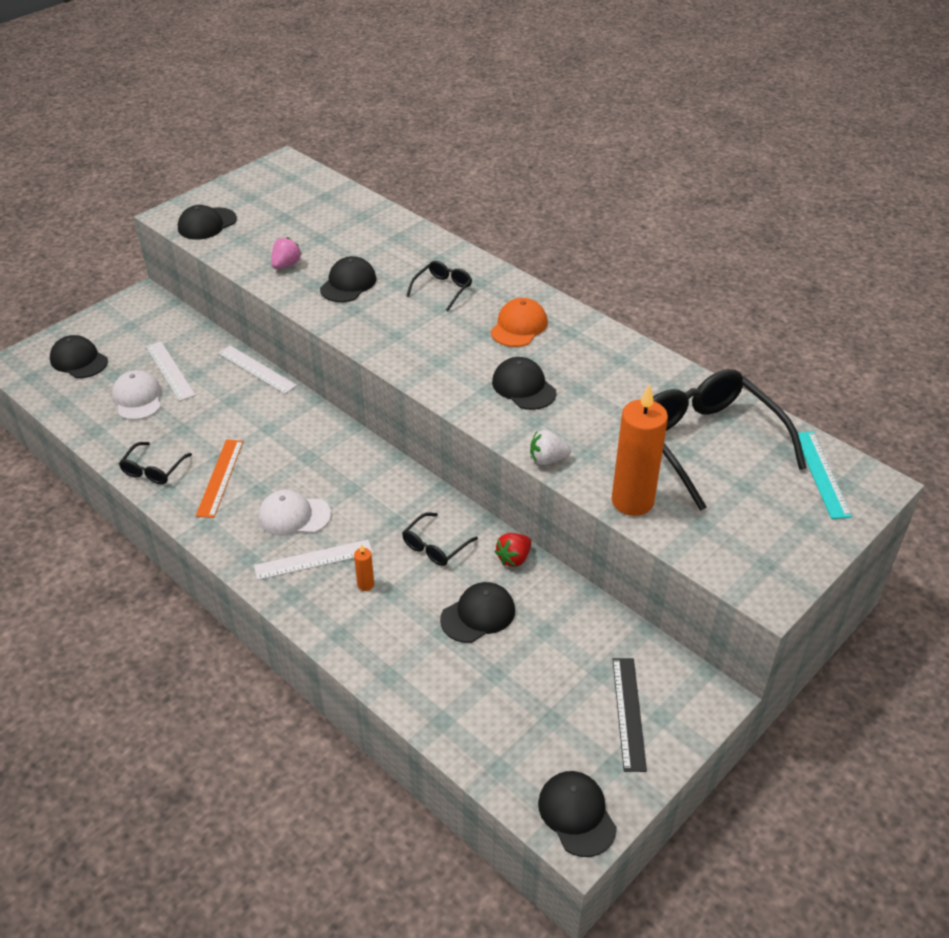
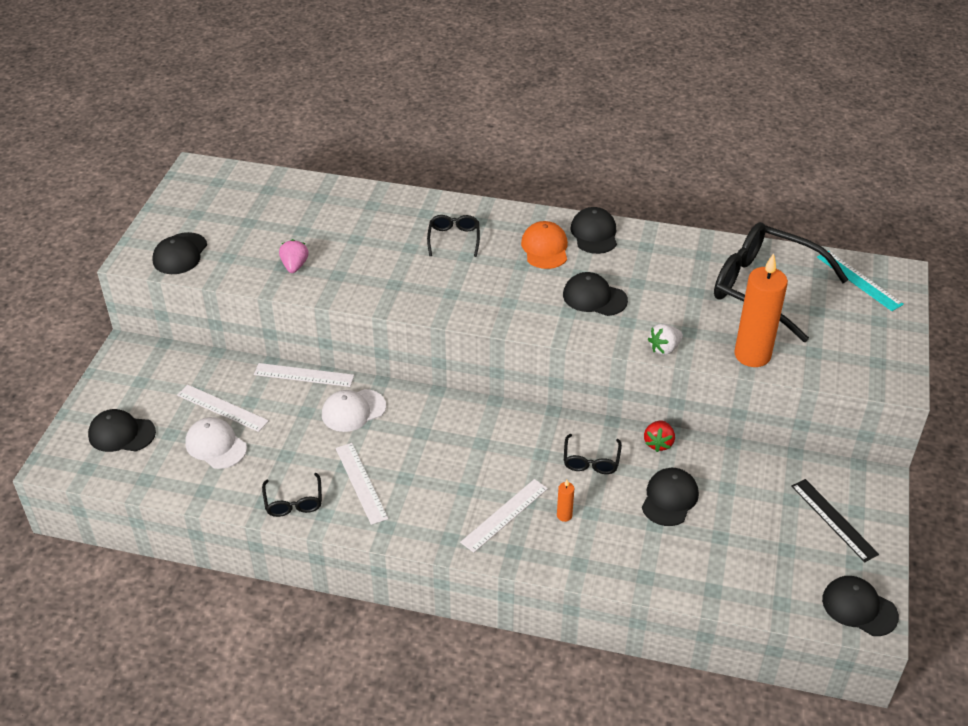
camera: 30 degrees left, 0 degrees up
(220, 477) = (361, 483): orange ruler -> white ruler
(294, 516) = (455, 487): white cap -> white cap (353, 410)
(348, 283) = (367, 263): black cap -> black cap (594, 234)

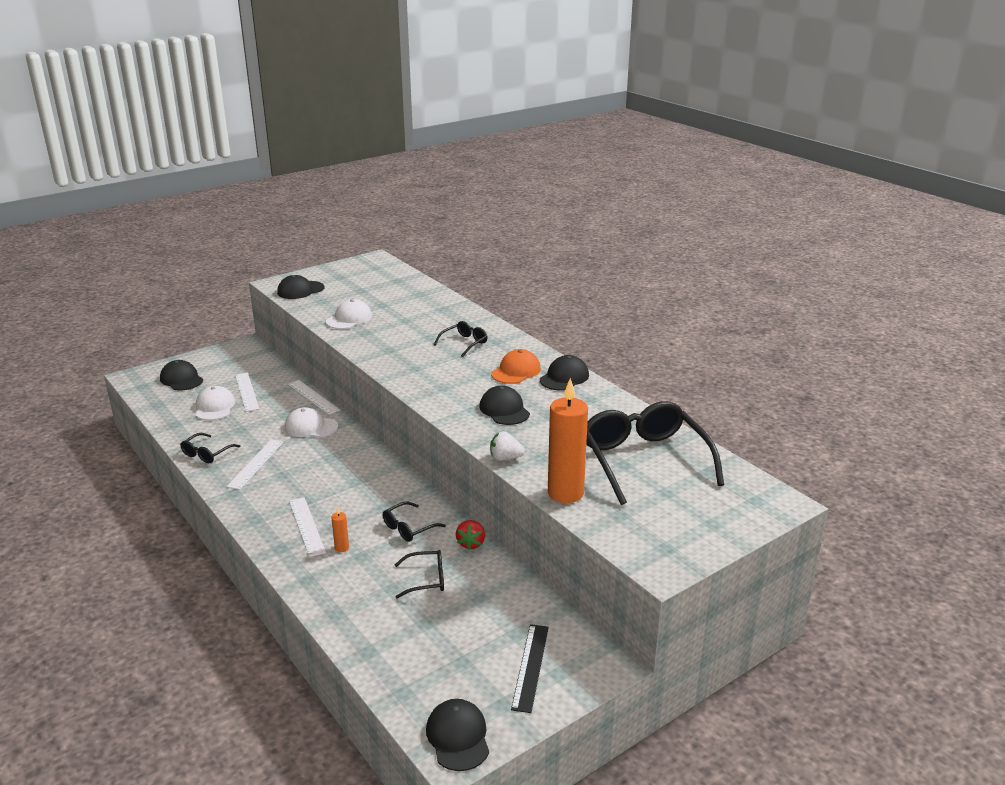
camera: 40 degrees right, 15 degrees down
(294, 266) = (349, 319): pink strawberry -> white cap
(504, 515) = (306, 526): white ruler -> white ruler turned 75 degrees clockwise
(658, 443) = (471, 543): red strawberry -> red strawberry turned 45 degrees counterclockwise
(669, 499) = (426, 579): black cap -> black glasses
(859, 280) = (737, 491): turquoise ruler -> none

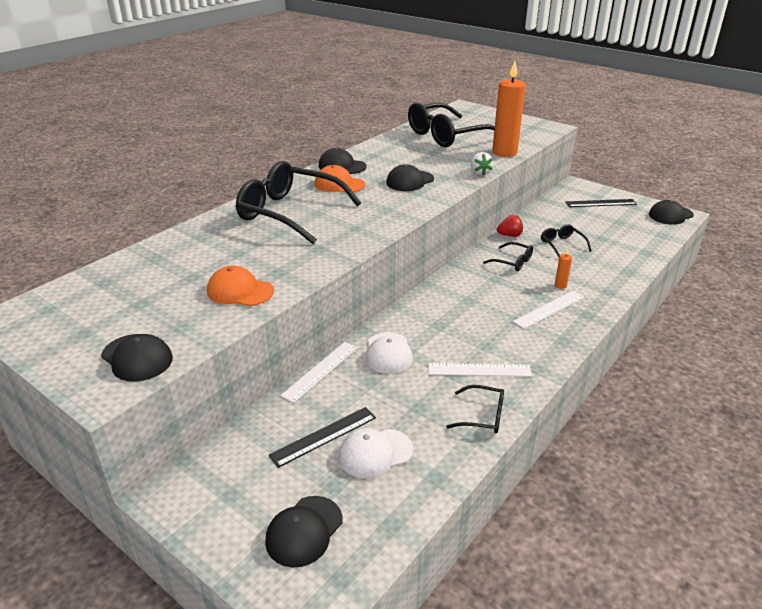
camera: 105 degrees left, 5 degrees up
(246, 392) = (324, 436): white ruler -> black ruler
(349, 319) = (240, 291): white cap -> orange cap
(464, 343) = (289, 213): black glasses -> black glasses, size x2.21

